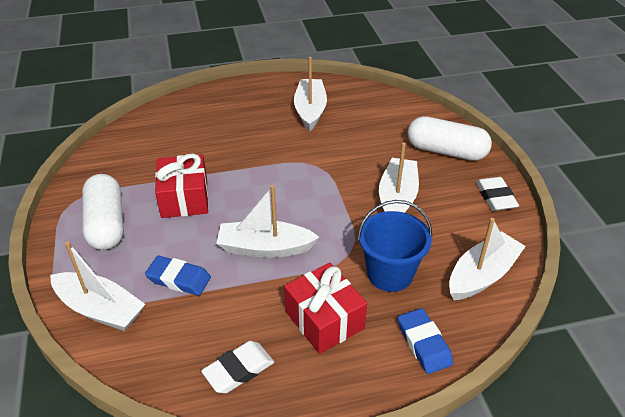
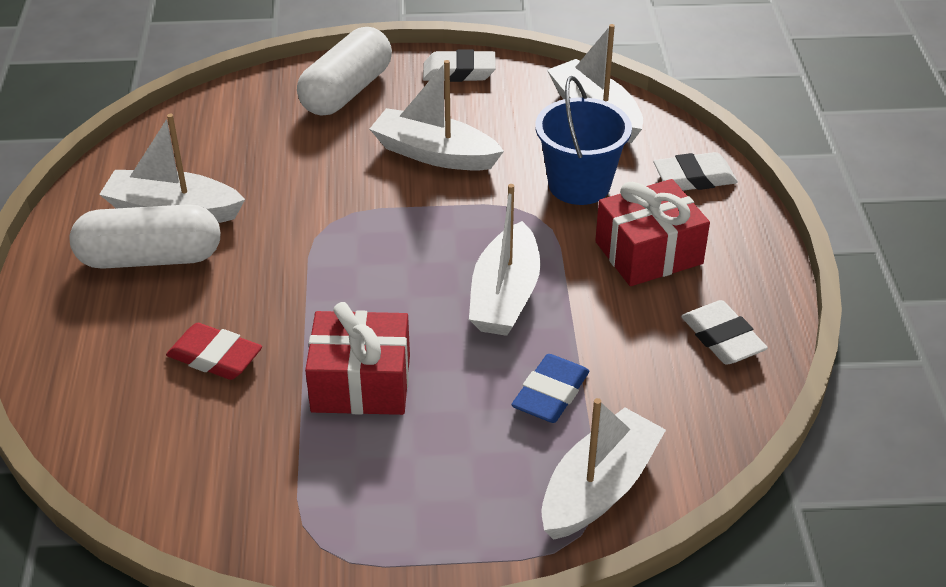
camera: 80 degrees left, 0 degrees up
(106, 224) = (398, 490): white capsule -> white capsule (150, 258)
(201, 145) = (215, 357): none -> red eraser
(424, 343) = (694, 178): blue eraser -> white eraser

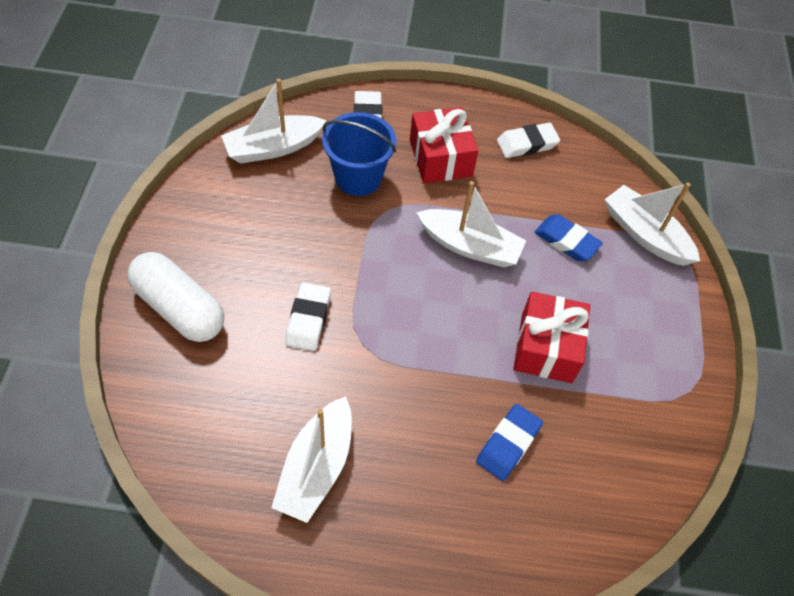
camera: 85 degrees left, 15 degrees up
(150, 258) = (379, 490): white capsule -> none
(215, 357) = (508, 444): red eraser -> blue eraser
(435, 154) = (293, 258): white boat -> none
(459, 72) = (182, 221): white eraser -> white eraser (308, 319)

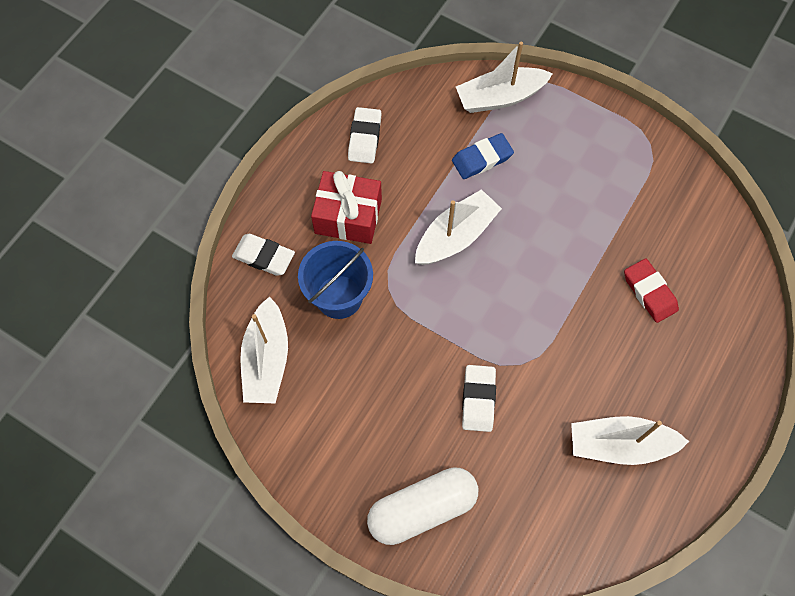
camera: 60 degrees left, 10 degrees up
(308, 319) = (478, 399): white eraser -> white eraser turned 60 degrees clockwise
(316, 467) = (620, 445): white boat -> white boat turned 135 degrees clockwise
(508, 444) = (649, 292): blue eraser -> red eraser
(546, 348) = (577, 224): red gift -> none

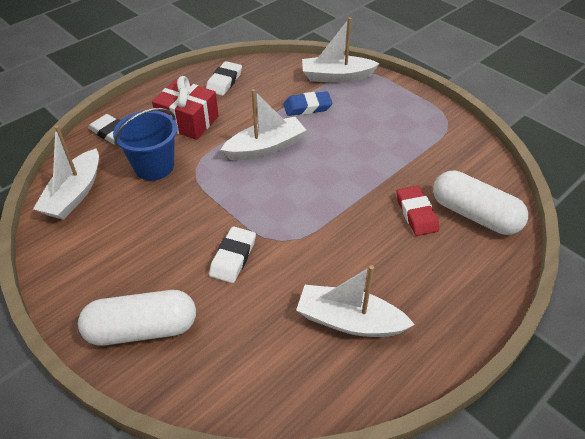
camera: 15 degrees right, 20 degrees down
(709, 279) = (474, 215): none -> white capsule

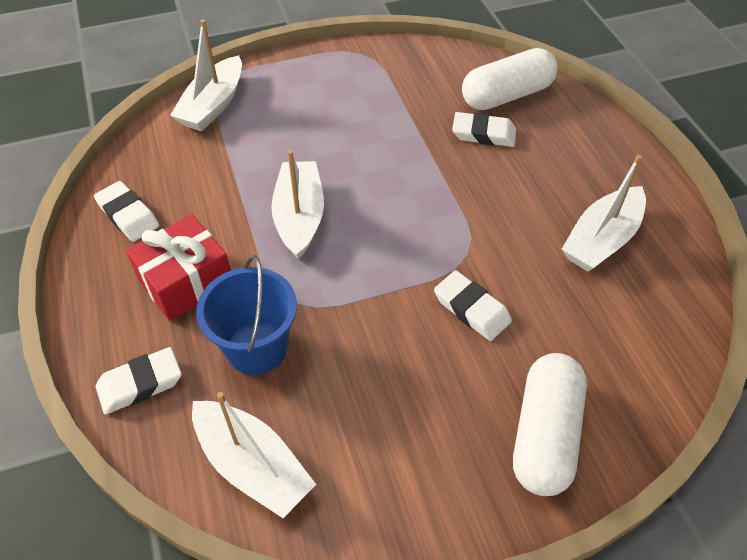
camera: 65 degrees left, 5 degrees up
(307, 107) = (251, 152): blue eraser -> none
(416, 213) = (483, 134): red eraser -> white eraser

